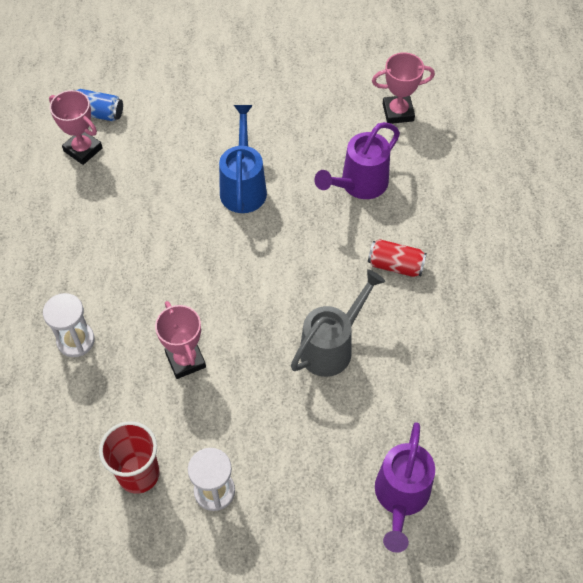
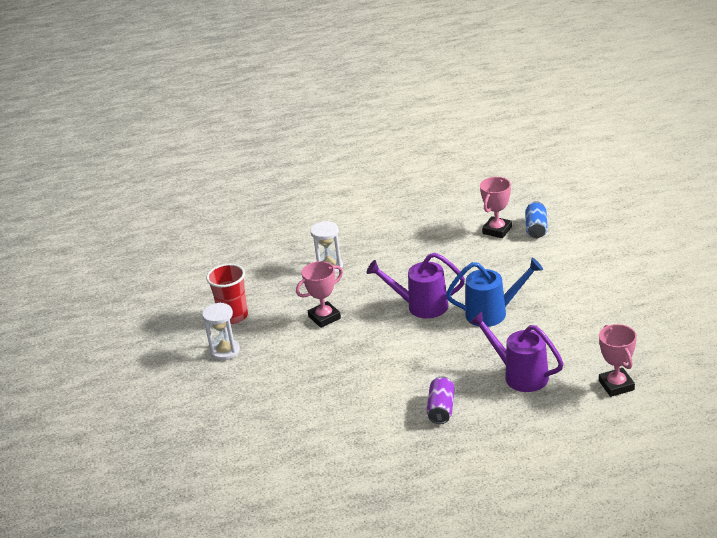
camera: 85 degrees right, 25 degrees down
(331, 347) = (352, 386): grey watering can -> none
(395, 265) = (441, 409): red can -> purple can
(400, 497) = (230, 442): purple watering can -> purple watering can (421, 306)

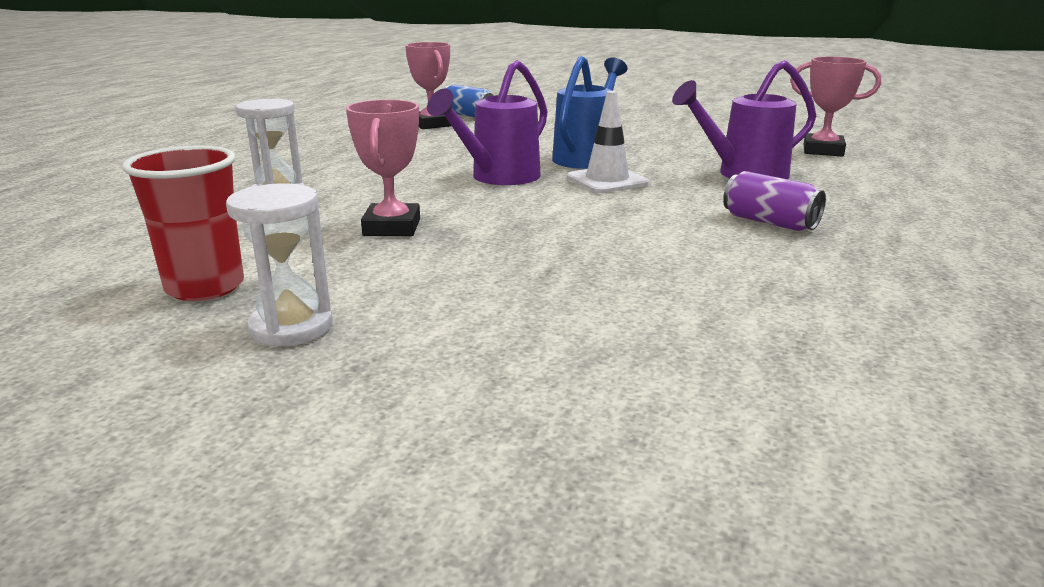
camera: 60 degrees left, 10 degrees down
(454, 338) = (607, 181): none -> white traffic cone

